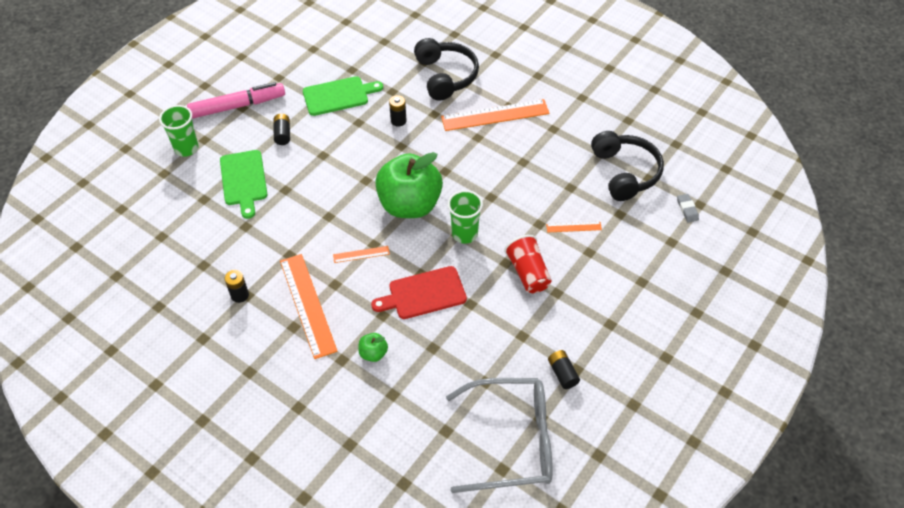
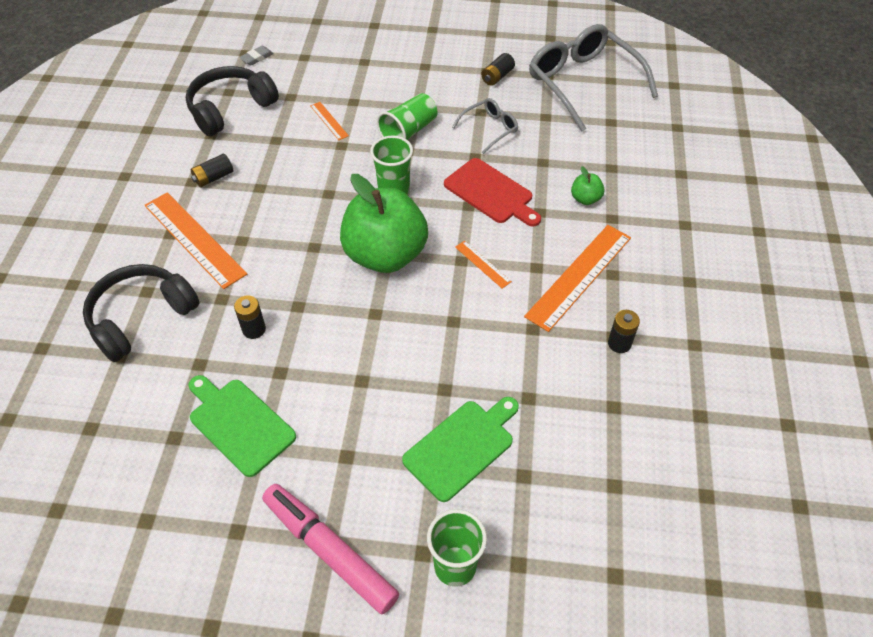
camera: 120 degrees left, 0 degrees up
(283, 134) = (352, 451): black battery -> black battery (213, 177)
(496, 330) = (489, 129): none -> grey glasses
(528, 273) = (408, 131): red cup -> green cup

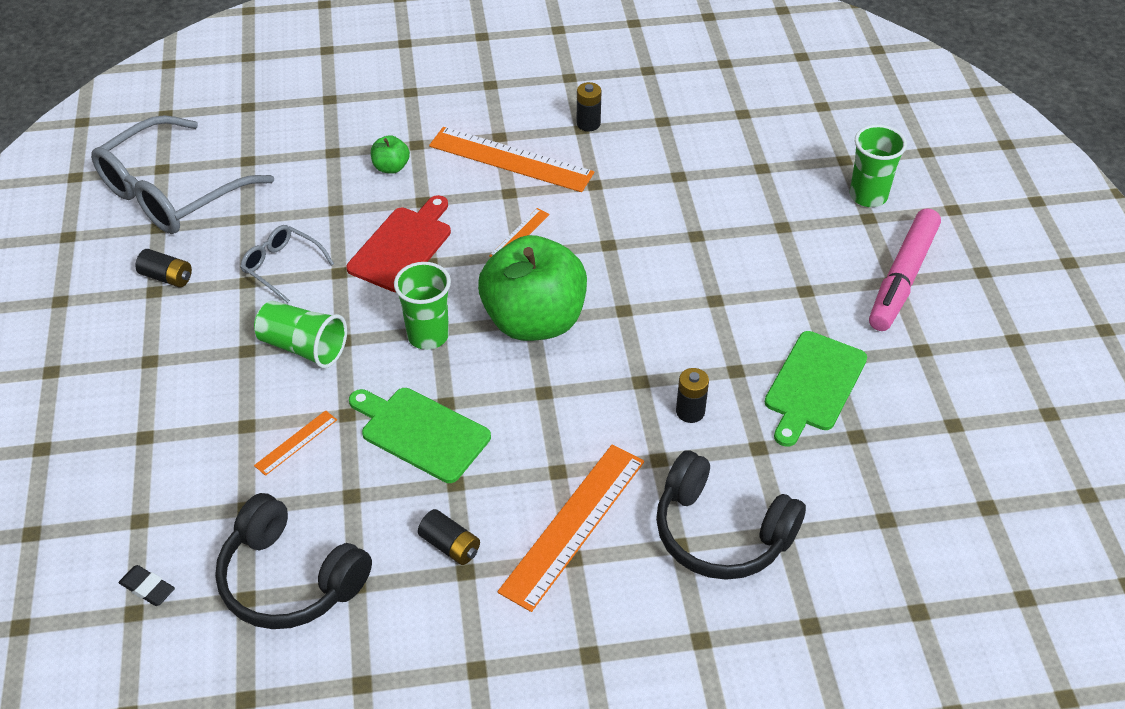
camera: 105 degrees left, 5 degrees down
(257, 58) = (147, 588): grey eraser -> black eraser
(462, 447) = (754, 211): green cutting board -> green cutting board (421, 432)

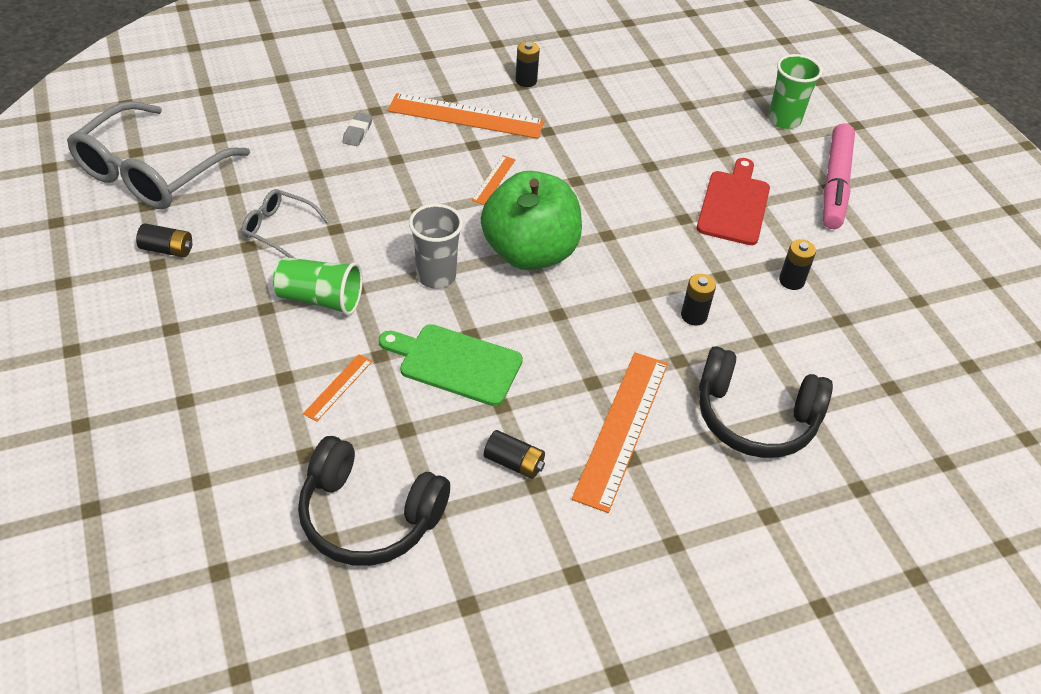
camera: 15 degrees left, 0 degrees up
(147, 588) = (227, 545): black eraser -> none
(391, 167) = (357, 132): green apple -> grey eraser
(403, 246) = (389, 200): red cutting board -> red cutting board (734, 205)
(428, 336) = (436, 276): green cup -> grey cup
(813, 385) = (791, 281): green cutting board -> black battery

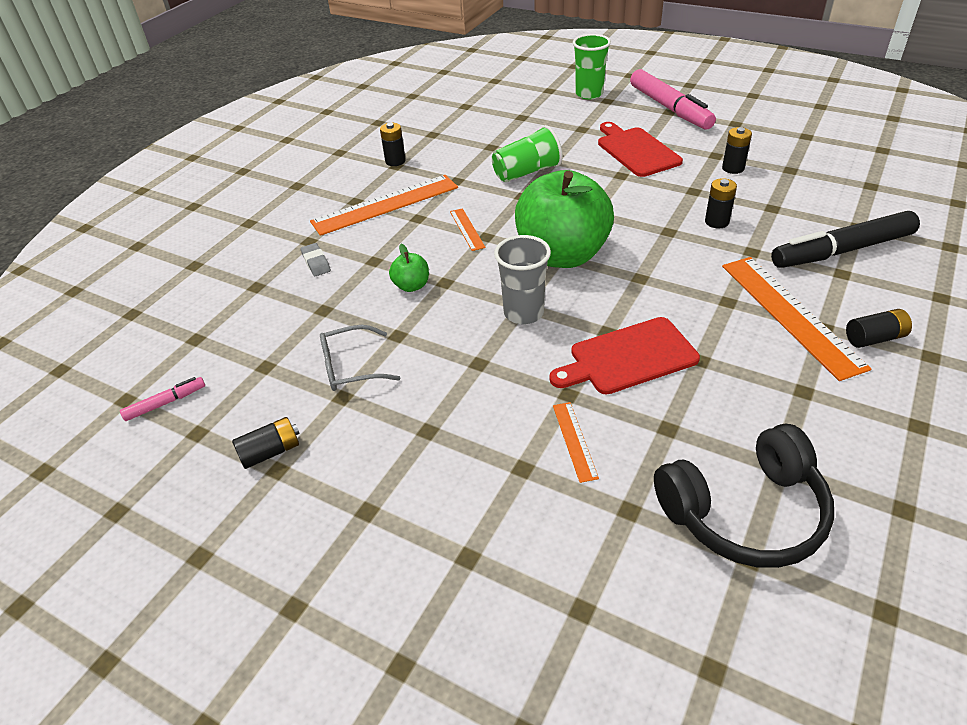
camera: 35 degrees left, 5 degrees down
(152, 171) = (165, 403): grey glasses -> pink marker
(320, 299) = (462, 391): green cup -> green cup (527, 172)
(393, 198) = (411, 286): none -> green apple
(455, 363) = (628, 357): green cutting board -> red cutting board
(514, 463) = (769, 389): black battery -> black battery (874, 338)
(755, 417) = (842, 251): black headphones -> black marker

